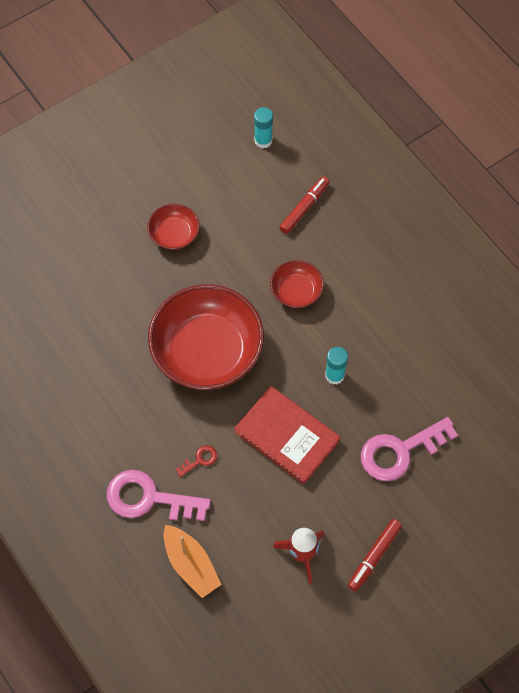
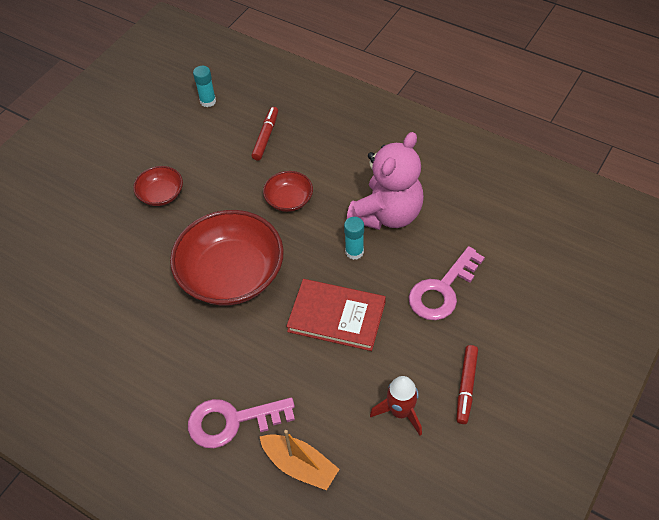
camera: 20 degrees left, 10 degrees down
(200, 459) = (266, 367): red key -> none
(386, 347) = (387, 214): none -> pink teddy bear

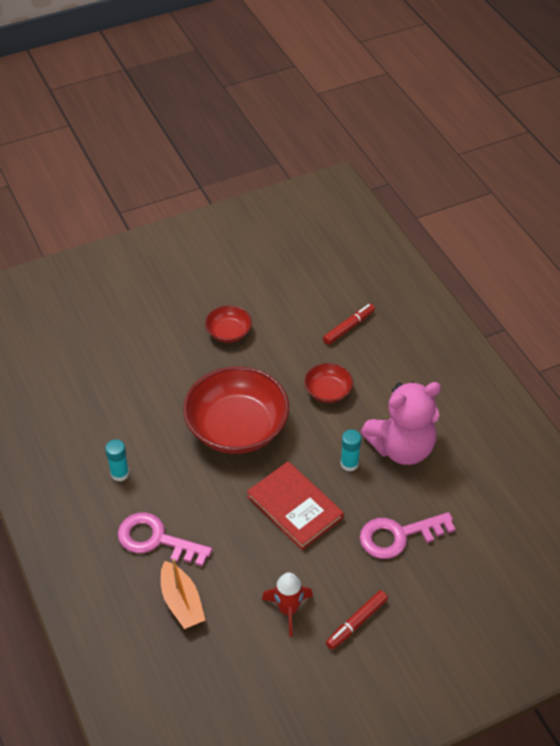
camera: 30 degrees right, 5 degrees down
(208, 101) = (323, 271): turquoise glue stick -> turquoise glue stick (120, 473)

